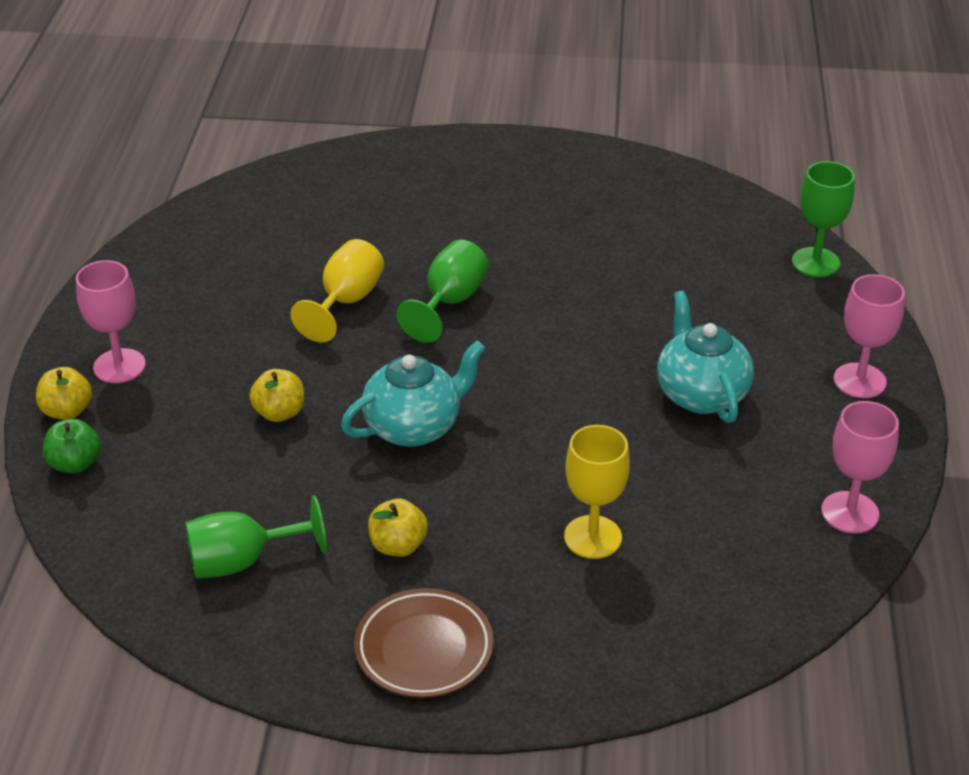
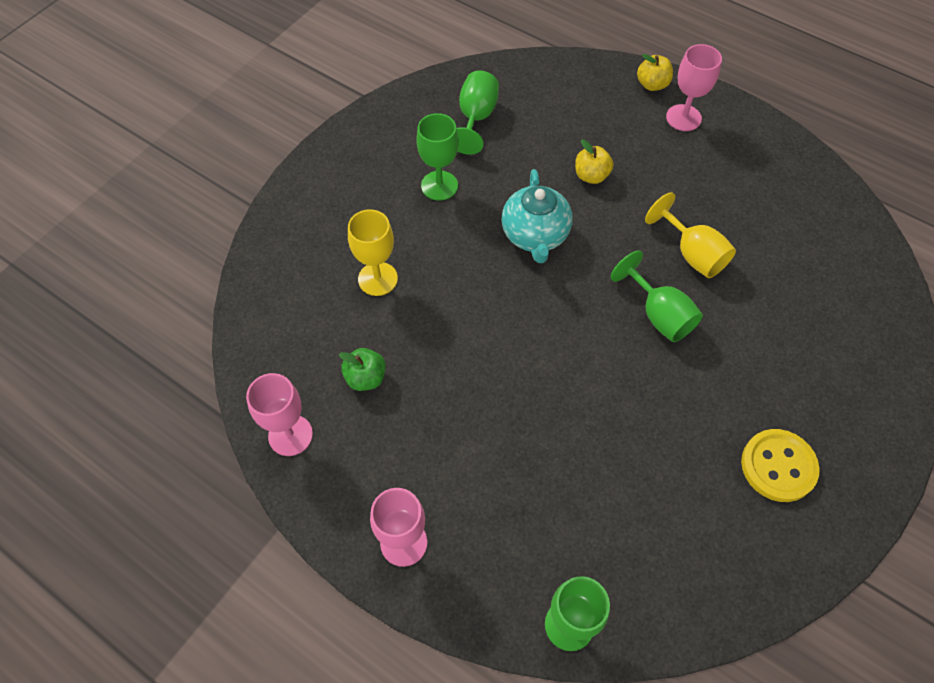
camera: 120 degrees right, 20 degrees up
(75, 464) = (601, 76): green apple -> green apple (366, 378)
(398, 545) = (439, 185): yellow apple -> green goblet
(424, 648) = (359, 166): brown plate -> none
(556, 194) = (778, 466): none -> yellow button
(700, 394) = (461, 418): turquoise teapot -> none

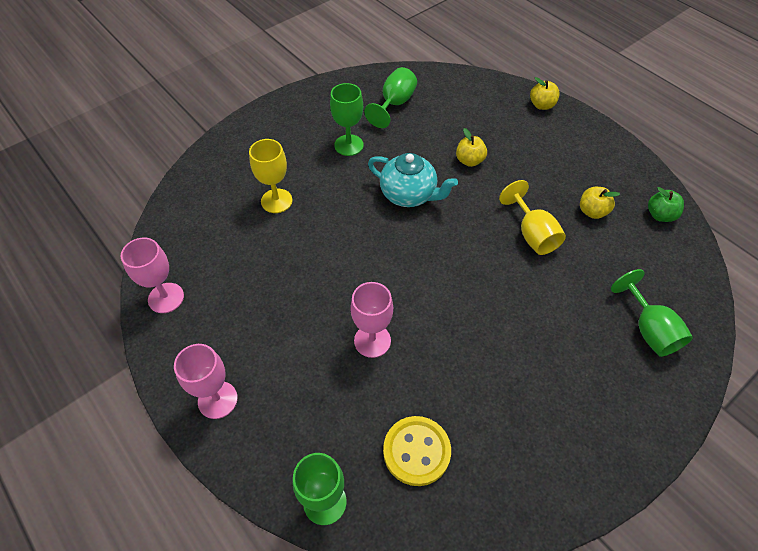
camera: 15 degrees right, 5 degrees down
(366, 378) = (239, 269): green apple -> green apple (660, 215)
(535, 236) = (409, 195): turquoise teapot -> turquoise teapot turned 75 degrees counterclockwise
(659, 314) = (488, 274): green goblet -> green goblet (649, 329)
(683, 118) = (559, 133): pink goblet -> pink goblet (372, 341)
(750, 211) = (592, 211): none -> yellow apple
(778, 466) = (551, 418): yellow button -> yellow button (416, 451)

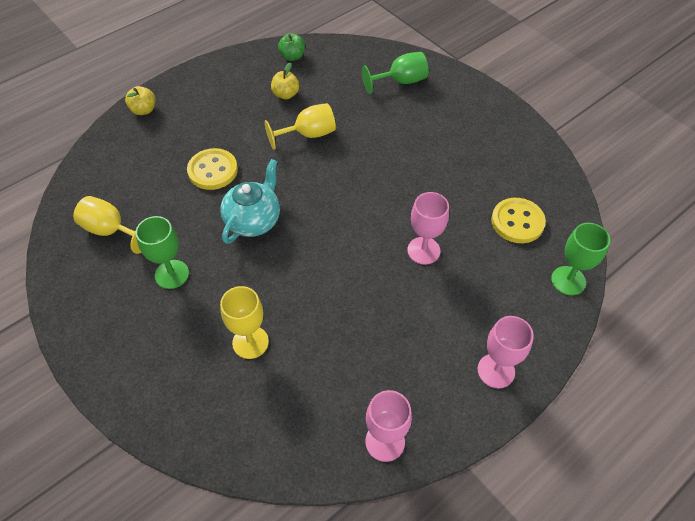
camera: 90 degrees left, 0 degrees up
(394, 104) = (111, 231): green goblet -> yellow goblet
(469, 161) = (213, 170): yellow apple -> yellow button

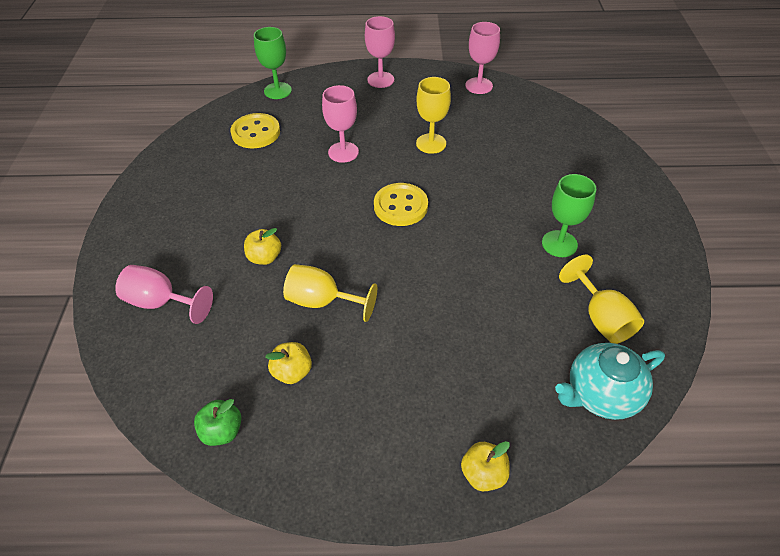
camera: 140 degrees left, 5 degrees down
(213, 170) = (455, 322): yellow button -> yellow button (400, 206)
(250, 342) = (524, 166): yellow goblet -> yellow goblet (431, 143)
(253, 220) = (453, 247): turquoise teapot -> turquoise teapot (600, 394)
(376, 137) = (265, 257): none -> yellow apple
(400, 81) = (161, 302): green goblet -> pink goblet

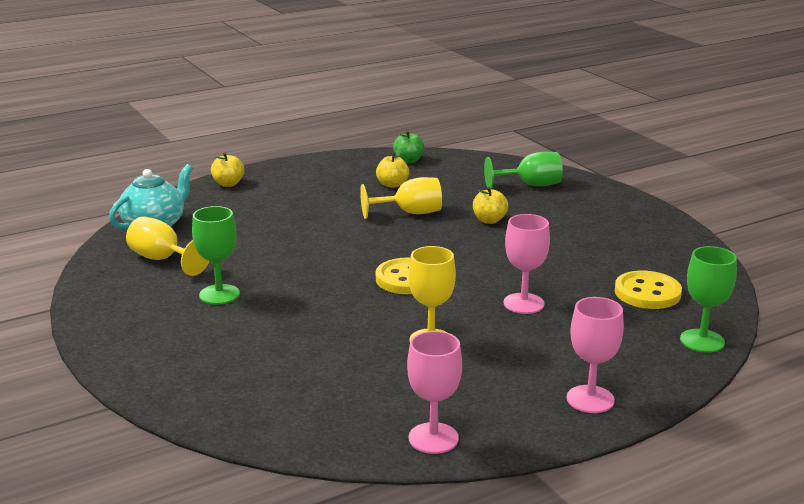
camera: 150 degrees right, 25 degrees down
(161, 302) = (530, 185): pink goblet -> green goblet

